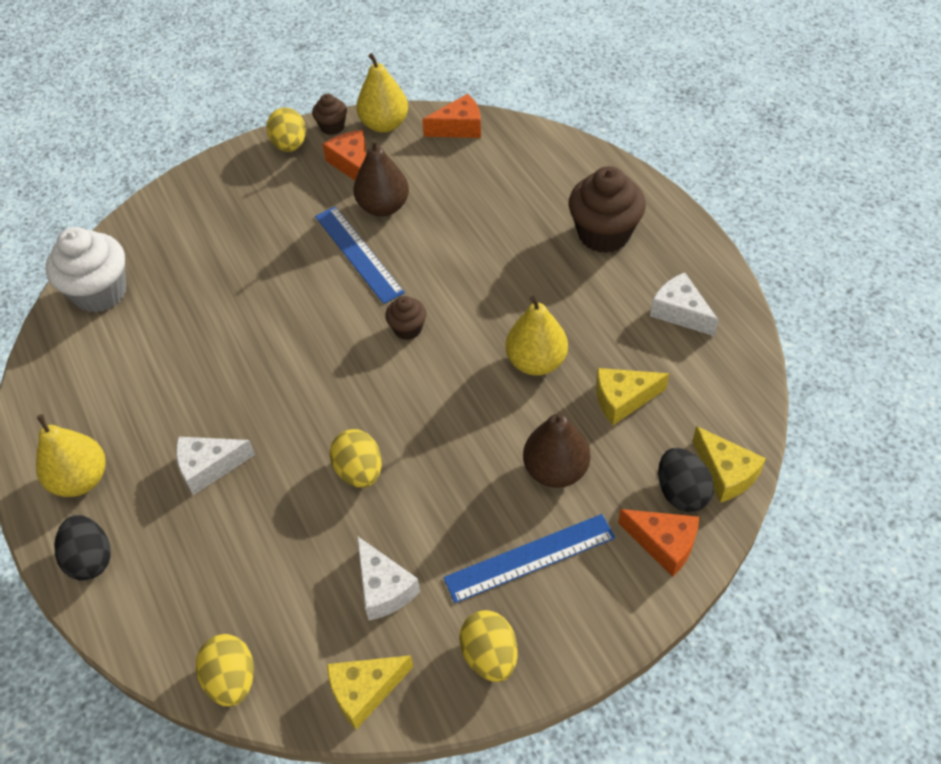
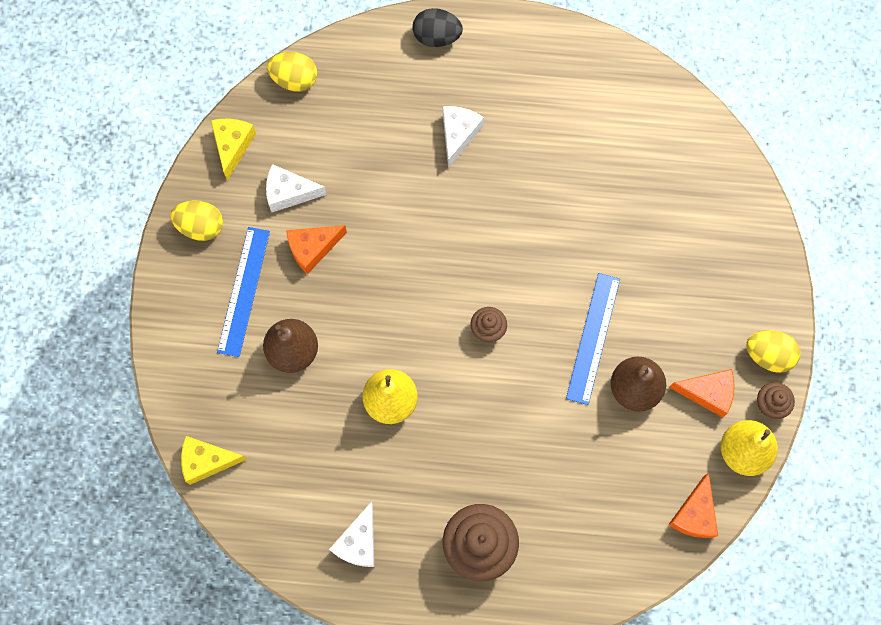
camera: 120 degrees right, 20 degrees up
(81, 479) = (505, 54): yellow pear -> none
(100, 292) = (681, 132): white cupcake -> none
(358, 254) = (593, 338): blue ruler -> blue ruler turned 75 degrees counterclockwise
(359, 471) = (385, 226): yellow egg -> none
(623, 399) = (314, 438): yellow cheese -> none
(663, 544) = (190, 380): orange cheese -> orange cheese (312, 248)
(680, 312) = (358, 542): white cheese -> white cheese turned 120 degrees clockwise
(681, 492) = (216, 420): black egg -> none

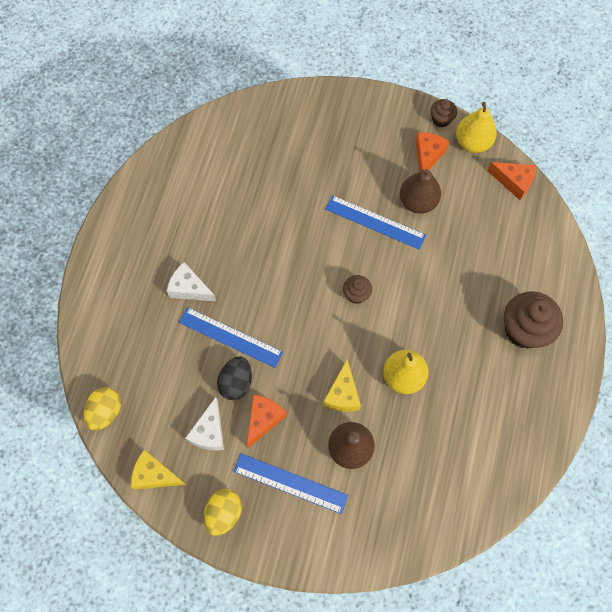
camera: 80 degrees left, 5 degrees down
(207, 461) = (435, 535): yellow cheese -> yellow cheese (342, 394)
(312, 248) = (263, 419): orange cheese -> orange cheese turned 135 degrees counterclockwise
(358, 542) = (514, 419): white cheese -> none
(405, 193) = (230, 337): none -> blue ruler
(436, 37) = (98, 290): black egg -> black egg (236, 383)
(768, 355) = (405, 113): yellow egg -> none

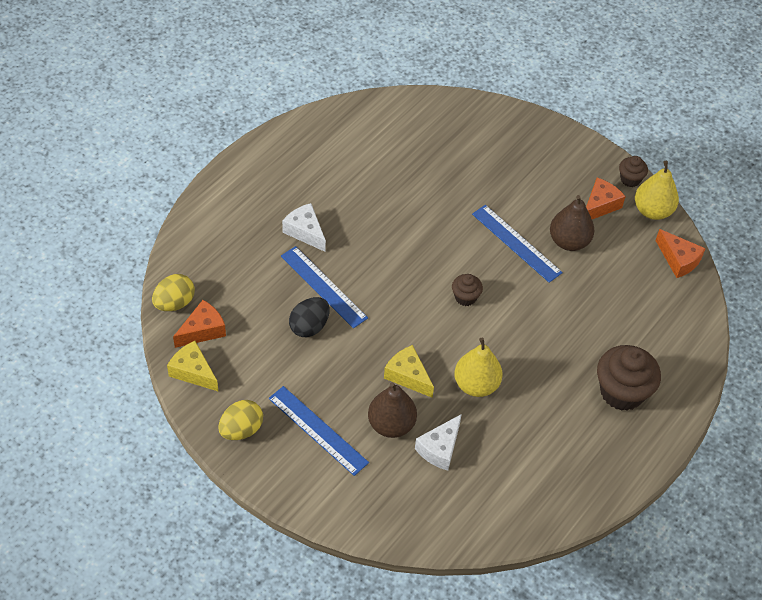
camera: 20 degrees right, 15 degrees down
(209, 432) = (263, 357): white cheese -> white cheese (440, 448)
(263, 419) = (320, 367): orange cheese -> orange cheese (203, 330)
(342, 394) = (408, 376): yellow cheese -> yellow cheese turned 105 degrees clockwise

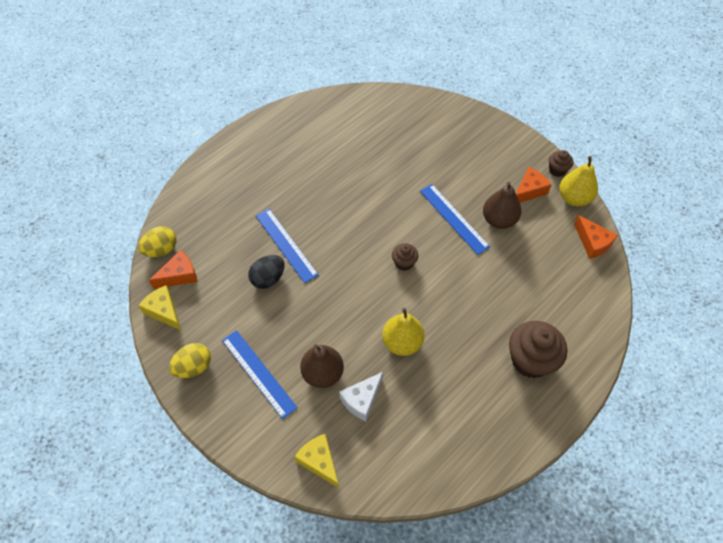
camera: 10 degrees right, 5 degrees up
(305, 232) = (279, 197): white cheese -> none
(408, 376) = (344, 330): yellow cheese -> yellow cheese (319, 461)

